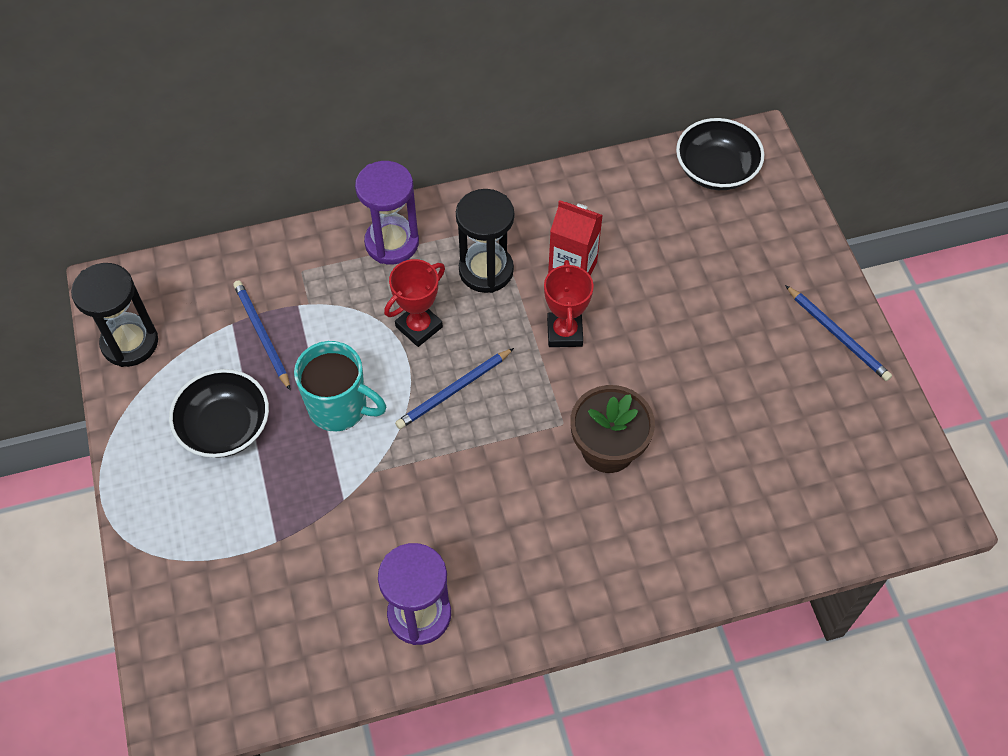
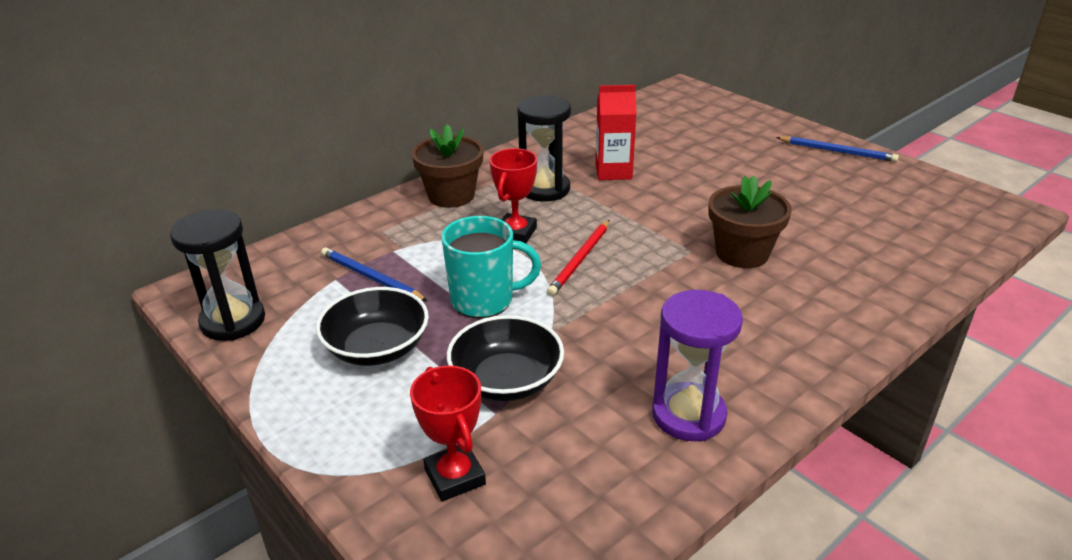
camera: 25 degrees left, 25 degrees down
(392, 243) = (451, 195): purple hourglass -> brown flower pot
(453, 390) = (580, 259): blue pencil -> red pencil
(564, 332) = (640, 203): red trophy -> red trophy (454, 477)
(716, 170) = (667, 104): black bowl -> black bowl (506, 380)

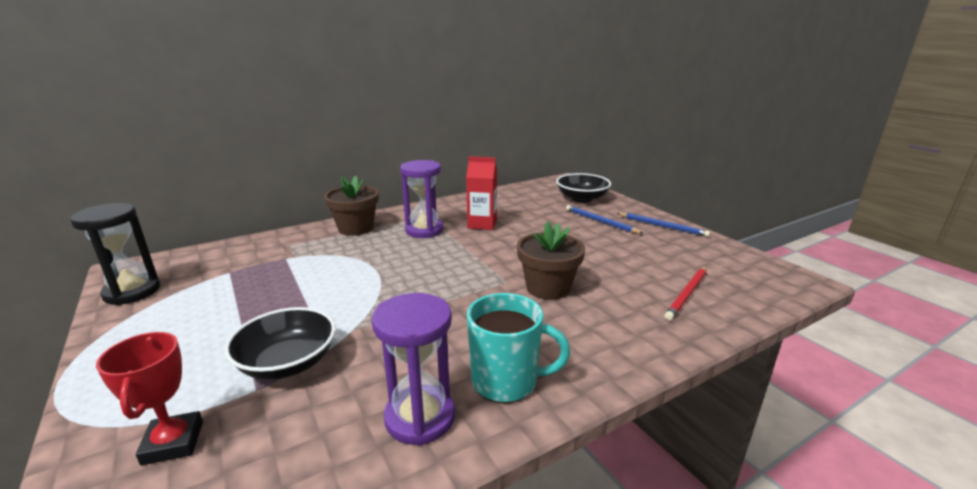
camera: 10 degrees right, 10 degrees down
(371, 277) = (254, 274): blue pencil -> blue pencil (600, 221)
(377, 348) = (212, 323): black bowl -> black bowl (582, 198)
(484, 300) = (321, 299): turquoise mug -> turquoise mug (506, 382)
(515, 233) = (382, 256): red trophy -> none
(544, 189) = (424, 230): black hourglass -> purple hourglass
(580, 259) = (416, 278): red pencil -> red pencil (687, 294)

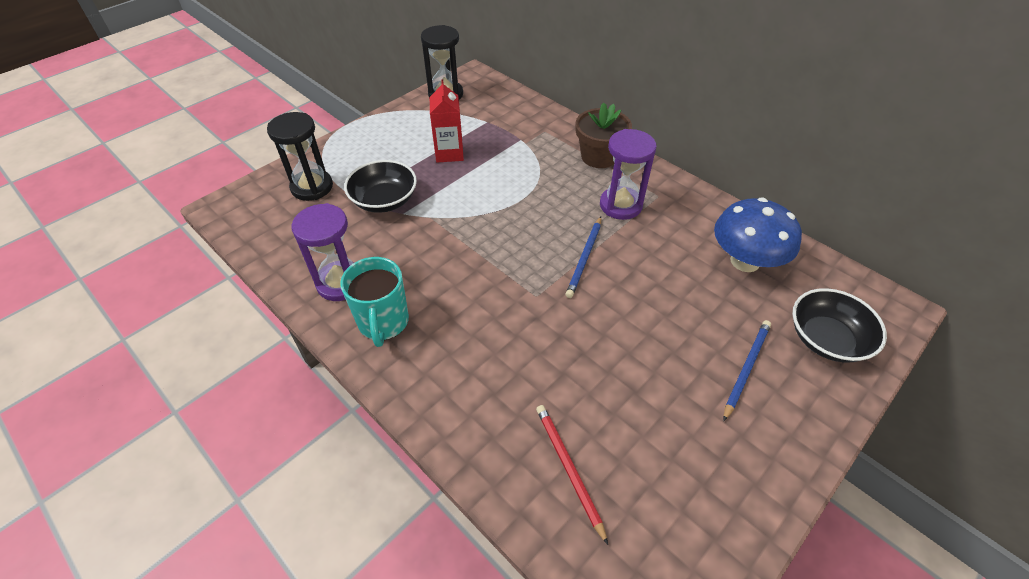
camera: 75 degrees right, 25 degrees up
(173, 443) = (312, 187): red trophy -> black hourglass
(482, 224) = (664, 247): red carton -> red carton (449, 153)
(510, 204) = (745, 261): none -> blue mushroom
(548, 288) = (535, 330): brown flower pot -> none
(662, 226) = (777, 452): blue pencil -> blue pencil (584, 258)
(687, 294) = (568, 469): red pencil -> red pencil turned 45 degrees clockwise

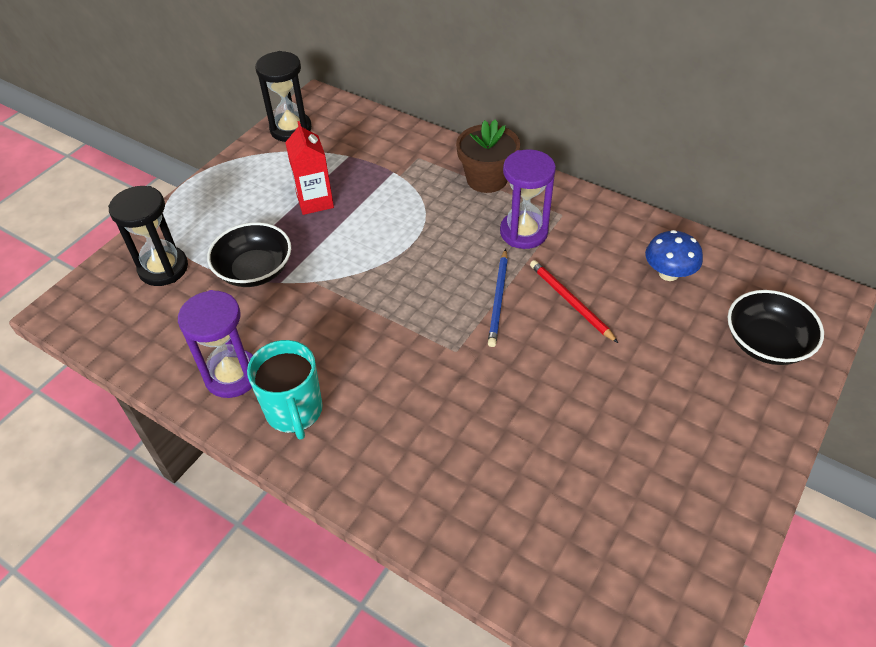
camera: 10 degrees left, 0 degrees up
(568, 469) = (535, 528): red pencil -> red pencil (570, 302)
(745, 261) = (668, 273): blue mushroom -> blue mushroom, size x0.64
(746, 368) = (692, 389): blue pencil -> none

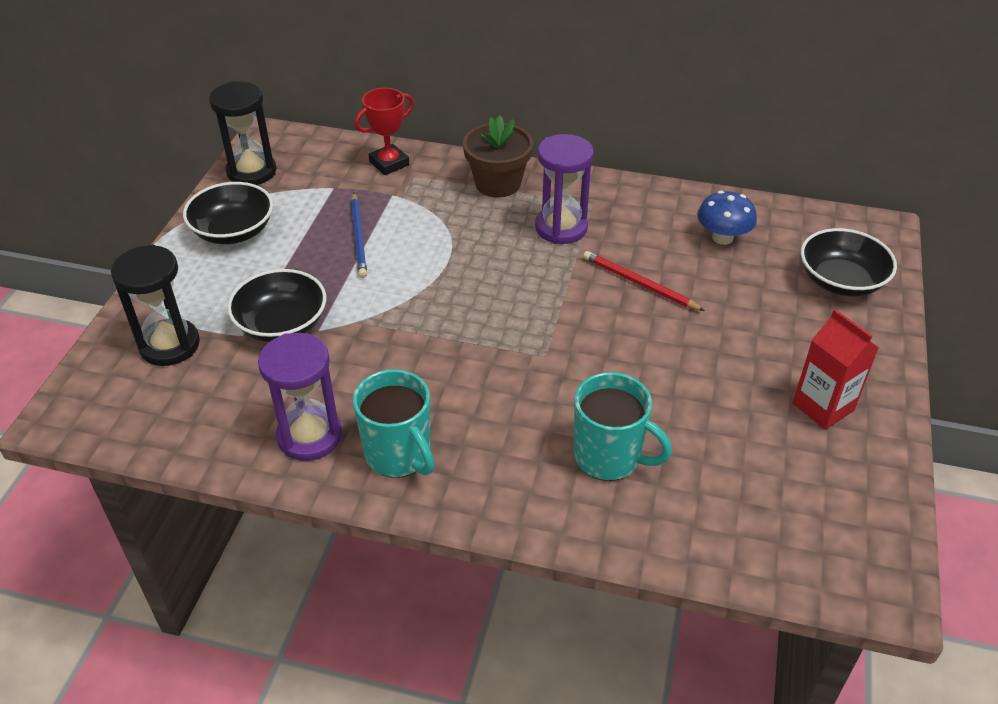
camera: 20 degrees left, 5 degrees down
(254, 179) = (233, 231): none -> black bowl
(315, 201) = (317, 240): red carton -> red carton (823, 407)
(403, 142) = (389, 163): none -> red trophy
(469, 463) = (609, 457): none -> turquoise mug
(498, 299) = (565, 297): blue pencil -> blue pencil (359, 237)

